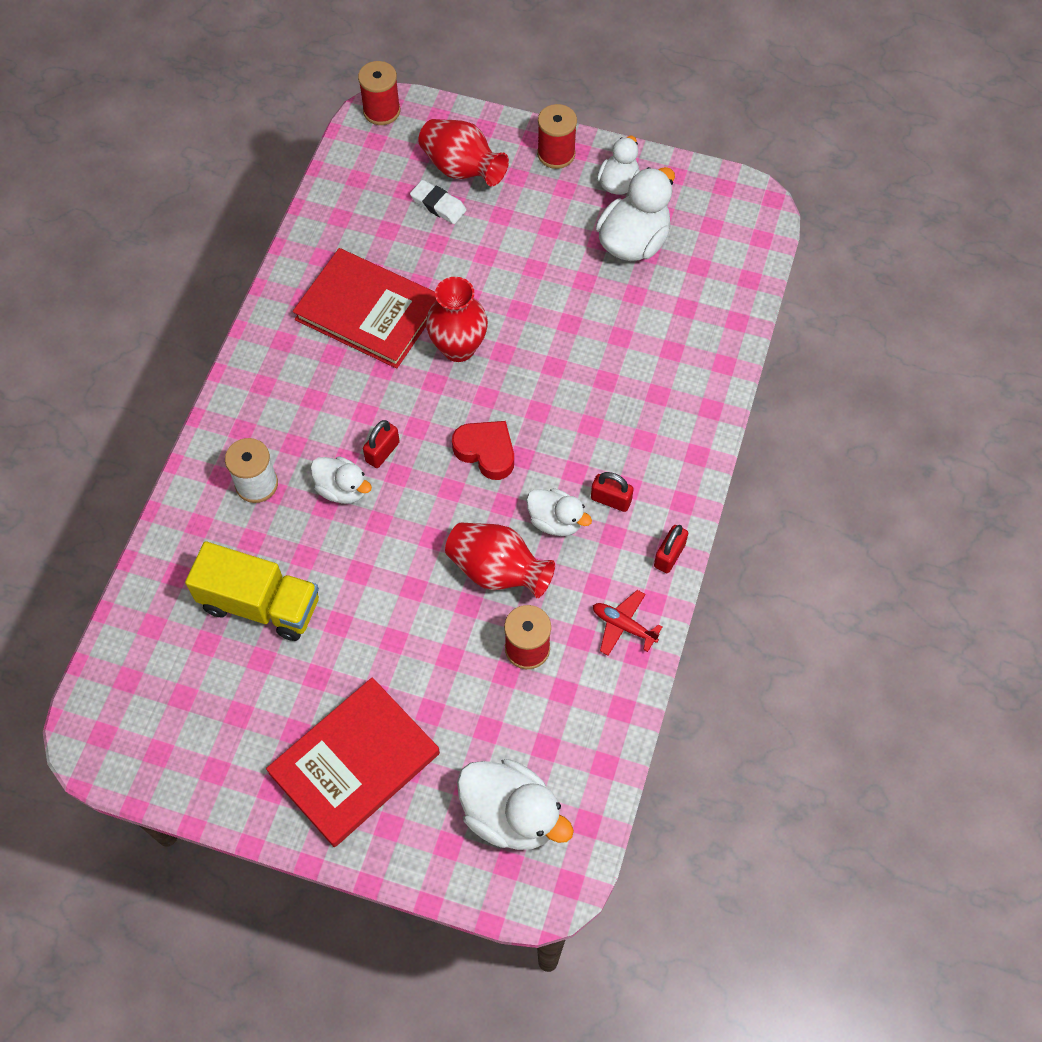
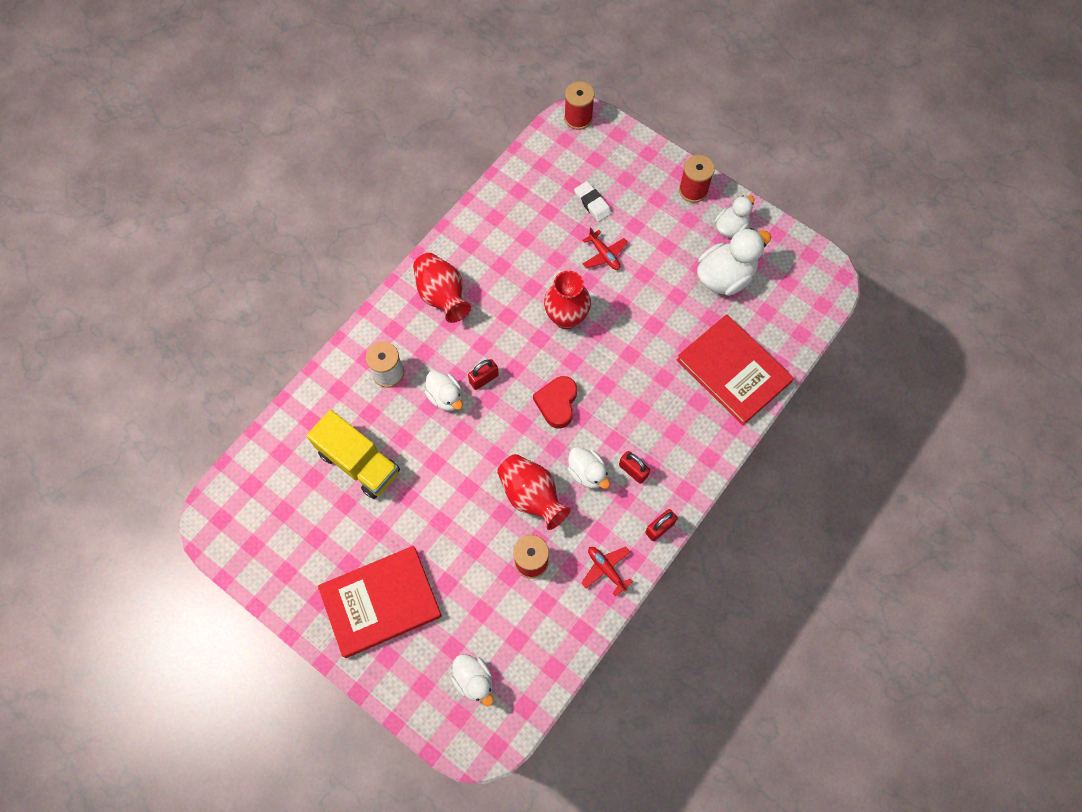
camera: 20 degrees right, 5 degrees up
(368, 312) = (512, 269): red book -> red book (733, 371)
(462, 169) = (619, 181): red vase -> red vase (442, 296)
(476, 260) = (604, 255): none -> red plane
(486, 452) = (557, 403): red heart -> red heart turned 135 degrees counterclockwise
(511, 815) = (474, 680): white duck -> white duck, size x0.61

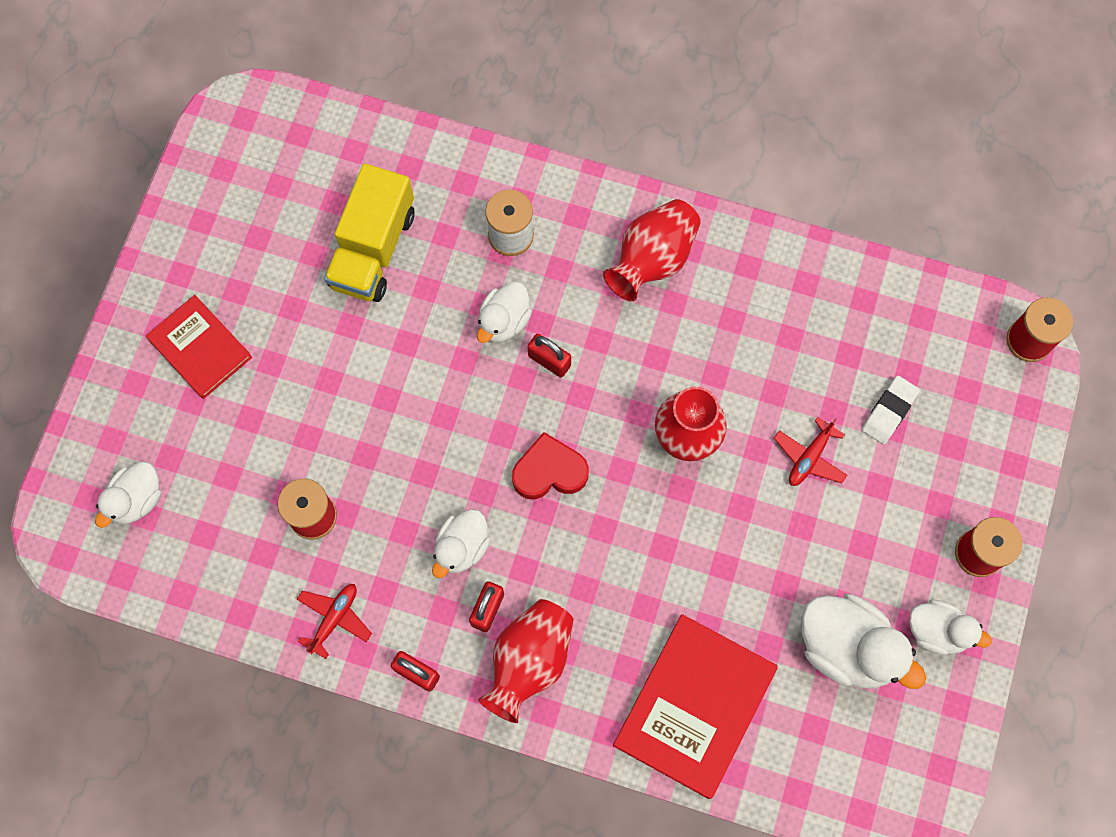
camera: 70 degrees right, 5 degrees up
(380, 602) = (200, 348): red book -> red book, size x0.63
(531, 496) = (403, 484): red vase -> red vase (529, 661)

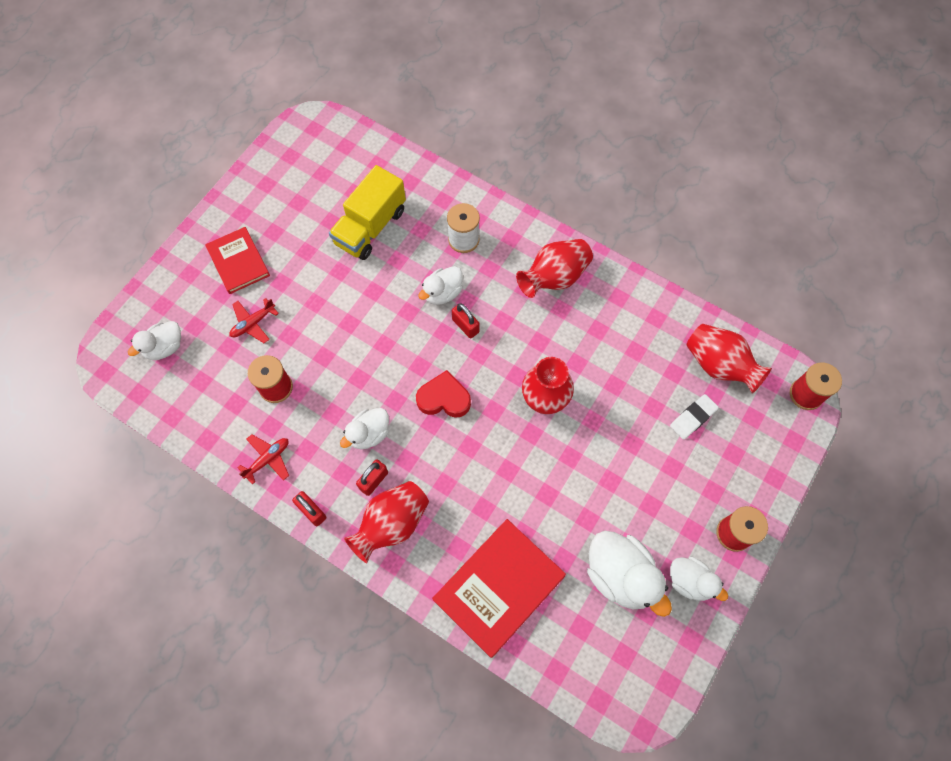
camera: 15 degrees right, 5 degrees down
(809, 457) = (628, 435): red plane -> red plane (253, 323)
(906, 329) = (719, 365): none -> red vase

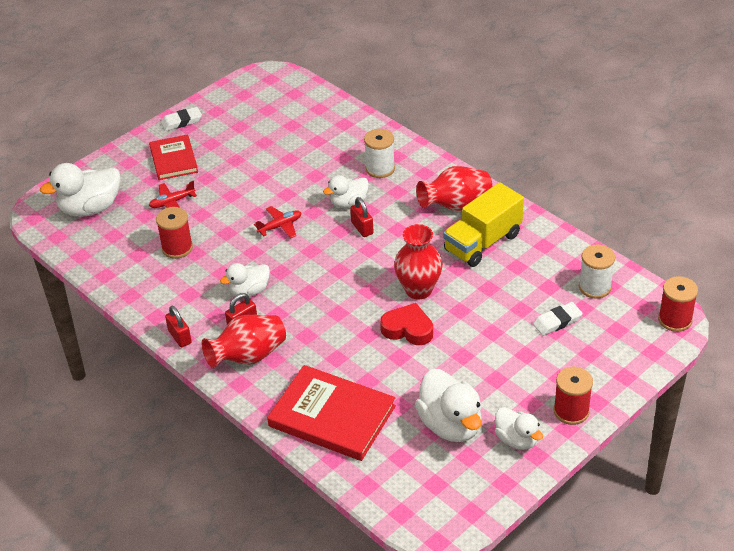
camera: 15 degrees right, 25 degrees down
(165, 347) = (90, 208): white duck -> white duck, size x1.63
(232, 205) = (181, 121): none -> white eraser
(268, 459) = (153, 296): red plane -> red plane (280, 226)
(370, 227) = (298, 150): yellow truck -> yellow truck (482, 242)
(444, 398) = (325, 276): red heart -> red heart (408, 329)
(499, 587) = (332, 416): red book -> red book turned 60 degrees clockwise
(719, 365) = (594, 287): red vase -> white spool

